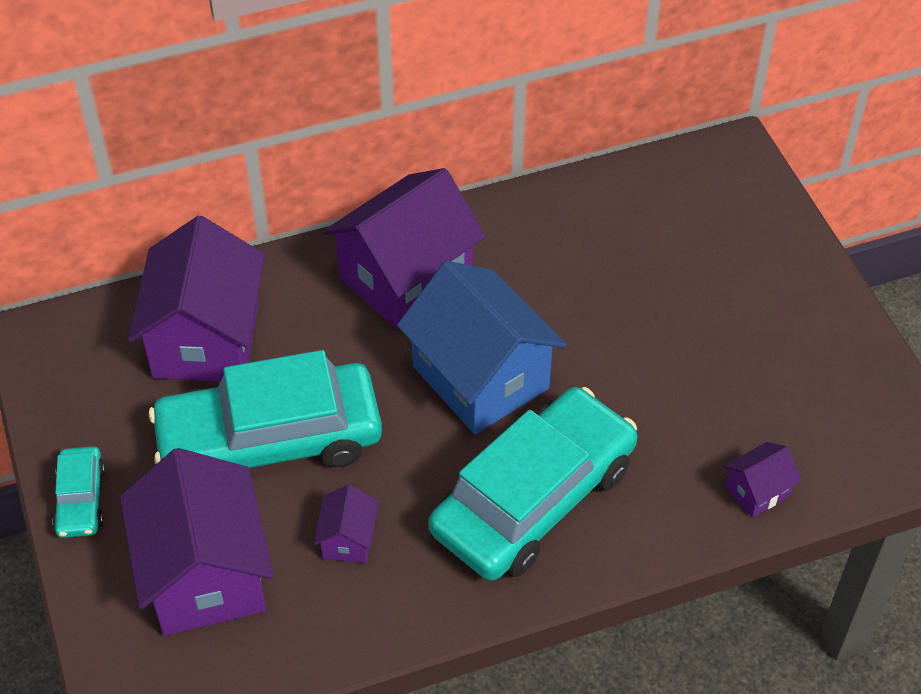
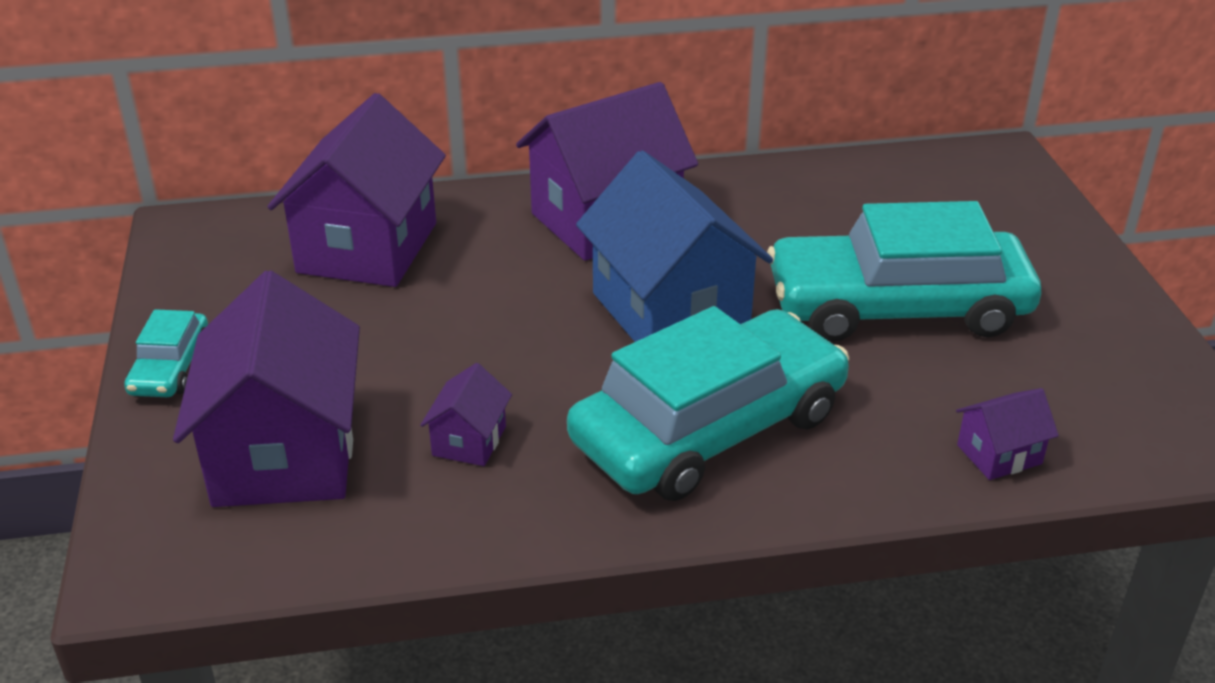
camera: 10 degrees right, 15 degrees down
(270, 440) = (407, 339): turquoise car -> turquoise car (897, 306)

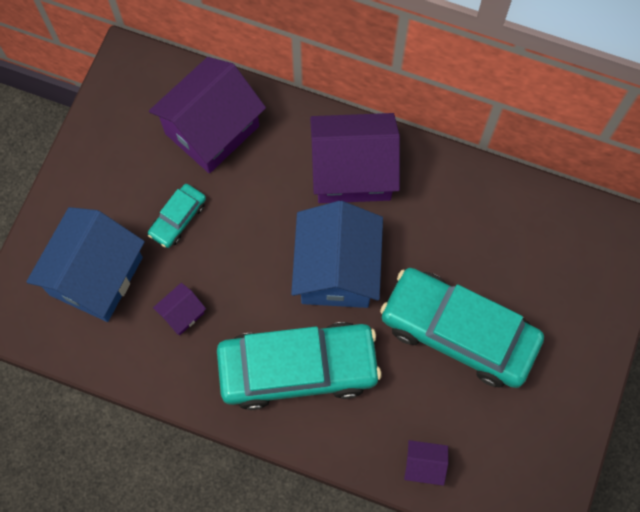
camera: 30 degrees right, 35 degrees up
(171, 367) = (72, 181): turquoise car -> turquoise car (178, 219)
(285, 454) = (96, 276): purple house -> blue house

